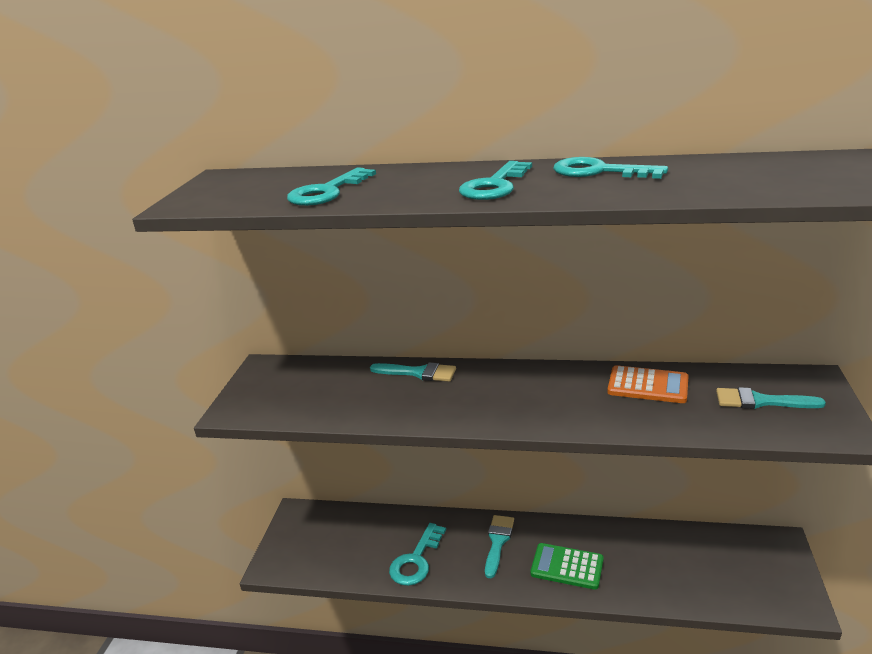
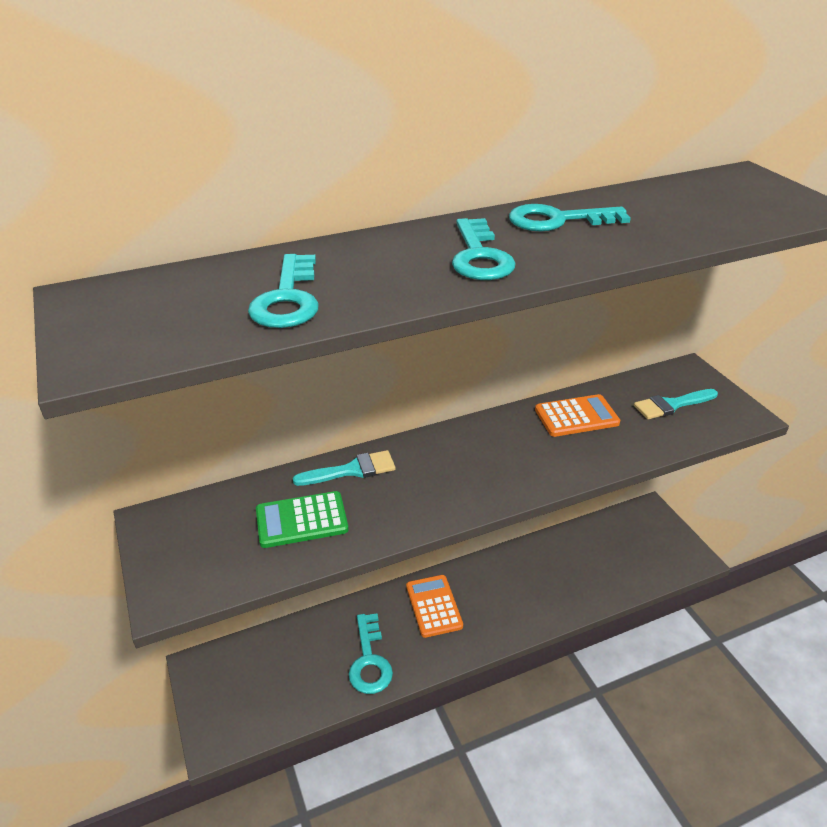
camera: 35 degrees left, 10 degrees up
(498, 542) = (434, 606): turquoise brush -> orange calculator
(567, 566) = (509, 604): green calculator -> green calculator (301, 520)

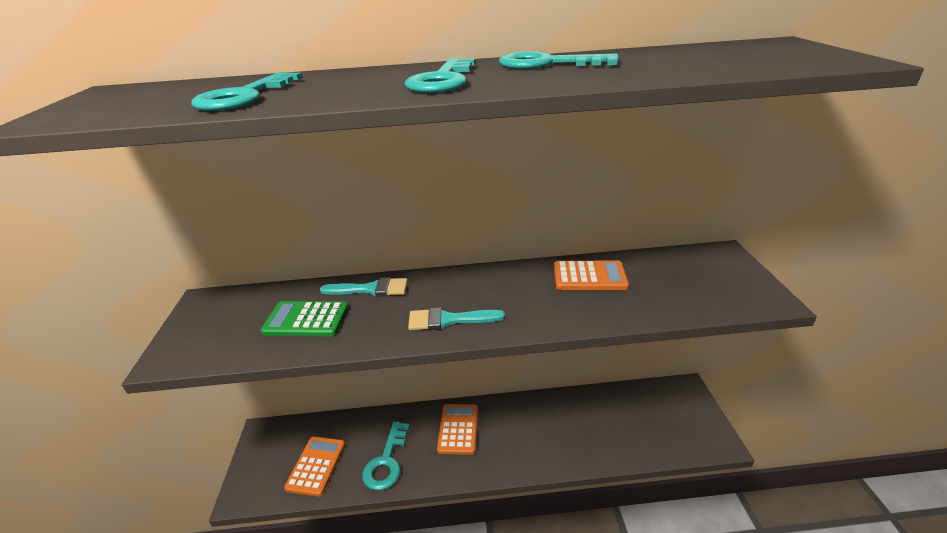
camera: 20 degrees right, 5 degrees down
(289, 686) = (316, 466): none -> orange calculator
(671, 405) = (690, 280): turquoise brush -> turquoise brush (449, 320)

